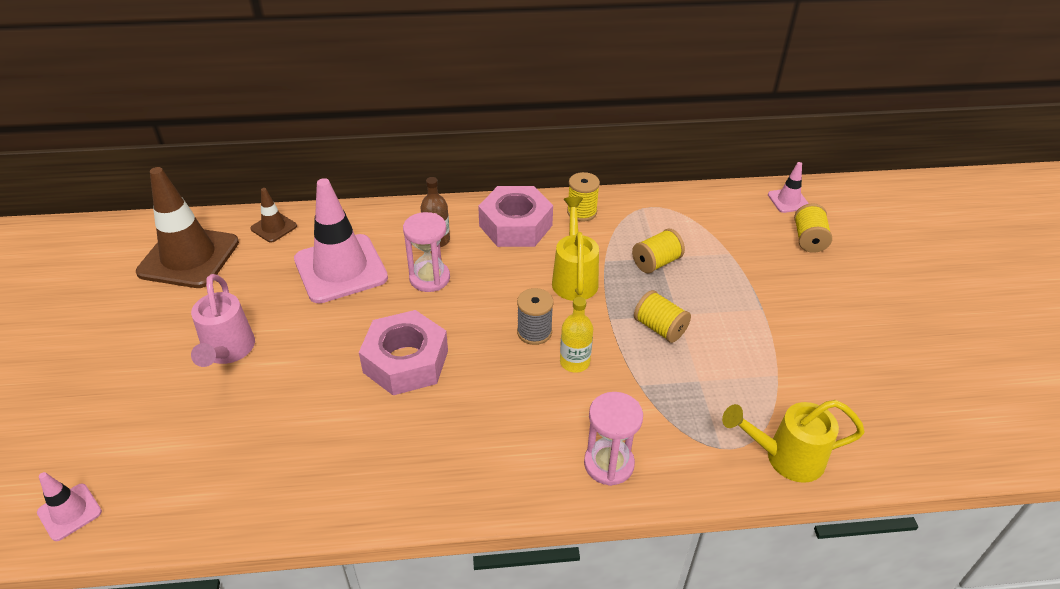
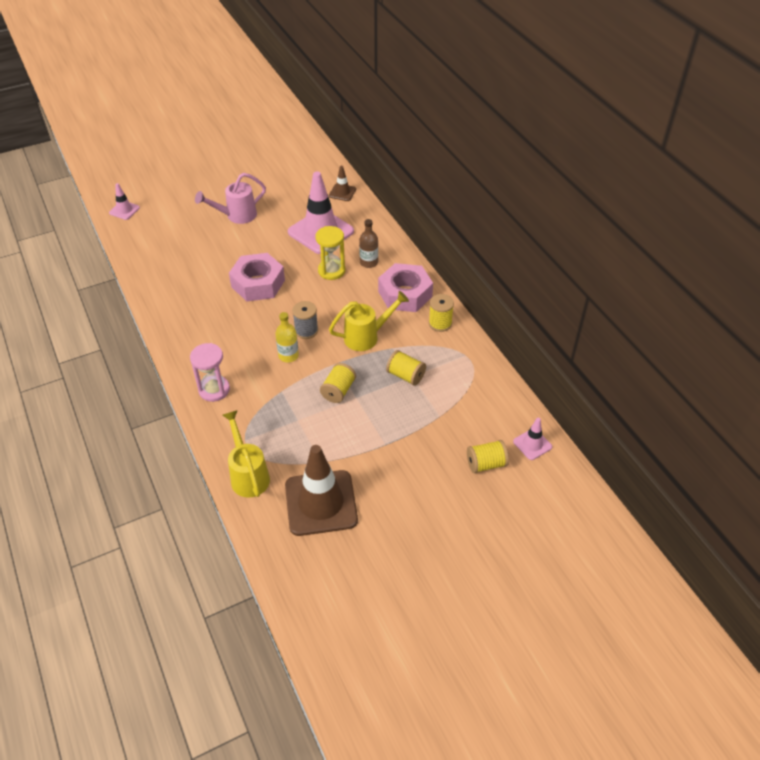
camera: 70 degrees right, 5 degrees up
(189, 257) = (300, 173): brown traffic cone -> brown traffic cone (321, 503)
(429, 278) = (331, 271): pink hourglass -> yellow hourglass

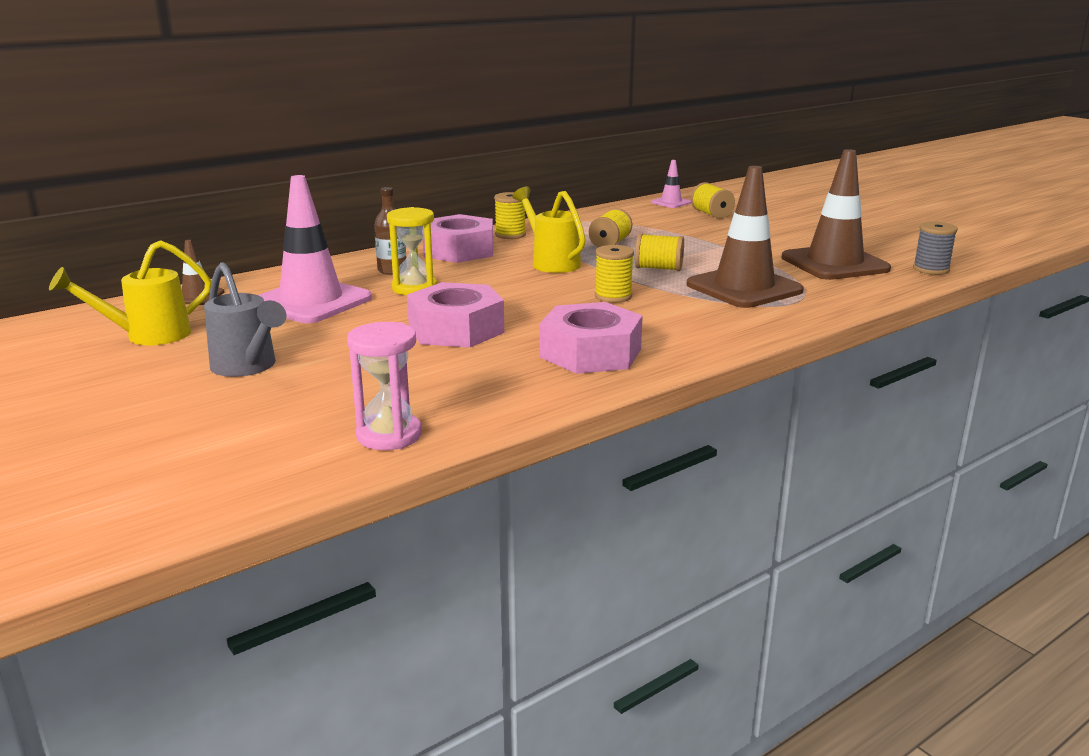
camera: 100 degrees left, 25 degrees down
(124, 210) = (187, 499): pink traffic cone -> none
(204, 331) = (590, 353): none -> pink nut
(214, 390) = (714, 331): pink hourglass -> pink hourglass (389, 435)
(236, 216) = (248, 367): pink watering can -> grey watering can
(248, 474) = (837, 297): yellow watering can -> yellow watering can (147, 336)
(283, 427) = (744, 288): none -> brown traffic cone
(288, 356) = (613, 296): yellow bottle -> yellow spool
(306, 330) = (556, 291): grey spool -> grey spool (931, 269)

